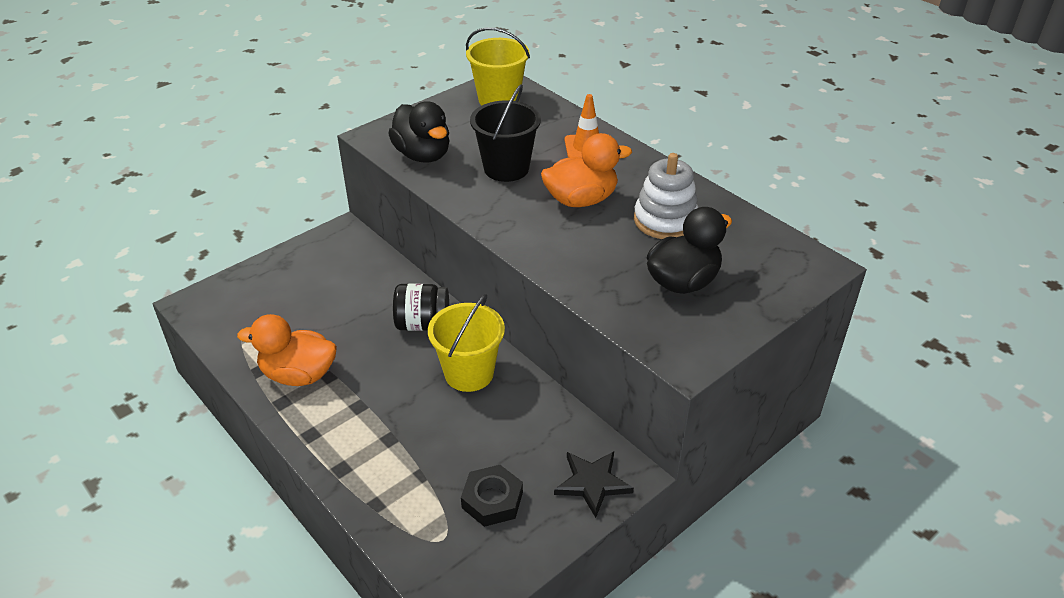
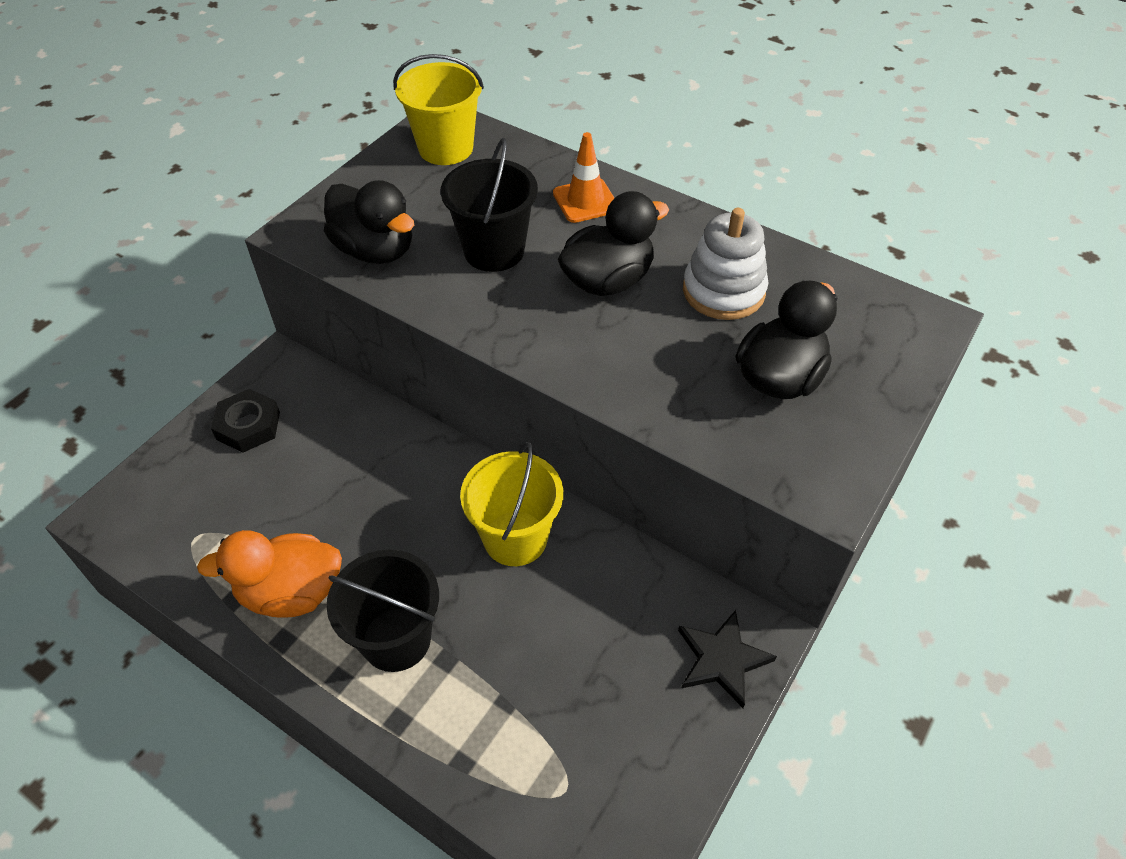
camera: 15 degrees left, 10 degrees up
(359, 418) = (396, 639): none -> black bucket
(422, 324) = (431, 479): black jar -> none
(492, 500) = (608, 716): black nut -> black nut (248, 426)
(581, 200) = (608, 281): orange duck -> black duck

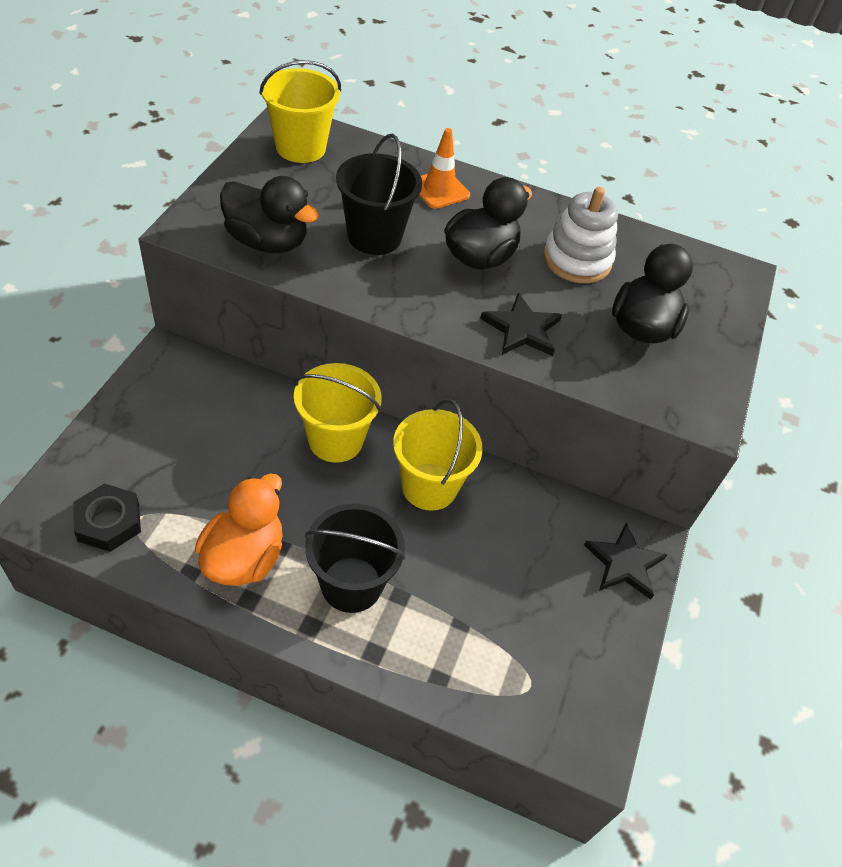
camera: 20 degrees left, 0 degrees up
(248, 426) = (156, 414): black nut -> black nut (109, 522)
(291, 592) = (244, 557): orange duck -> orange duck turned 135 degrees clockwise
(426, 473) = (335, 440): none -> yellow bucket
(630, 369) = (522, 329): none -> black star

